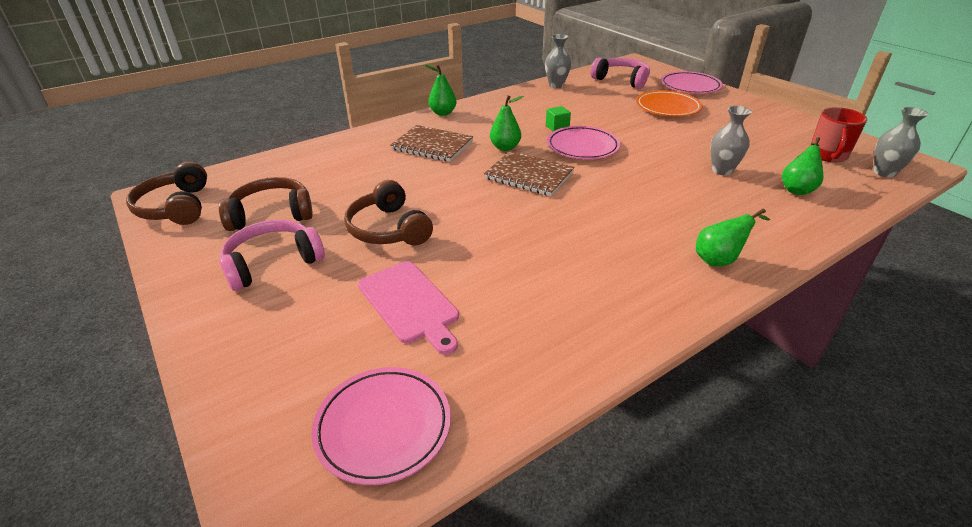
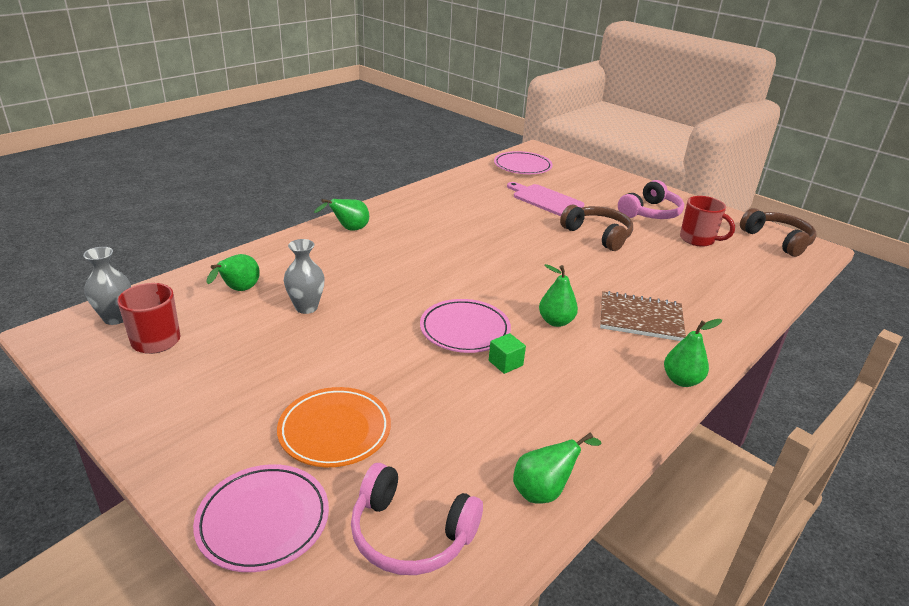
camera: 165 degrees right, 5 degrees down
(271, 214) = (698, 239): brown headphones -> red mug
(529, 175) = (512, 287): brown notebook -> none
(556, 85) = (544, 491): grey vase -> green pear

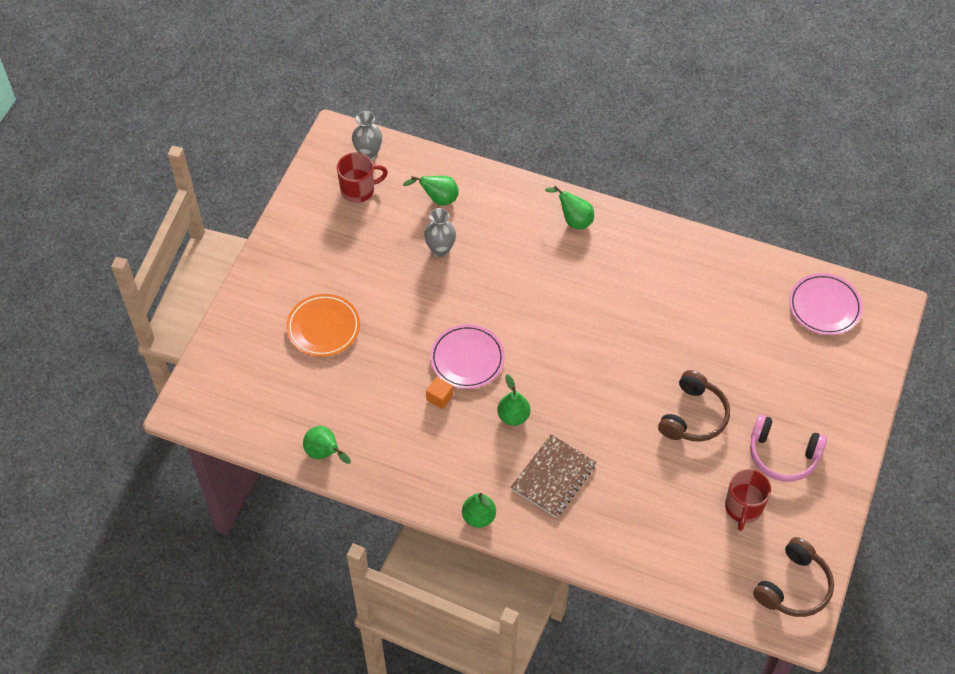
camera: 70 degrees right, 25 degrees up
(263, 521) = (244, 328): pink plate -> none
(410, 534) = (264, 397): pink headphones -> none
(505, 363) = (439, 397): green cube -> orange cube
(545, 200) = (747, 351): pink cutting board -> none
(640, 318) = (553, 477): brown notebook -> brown notebook turned 45 degrees clockwise

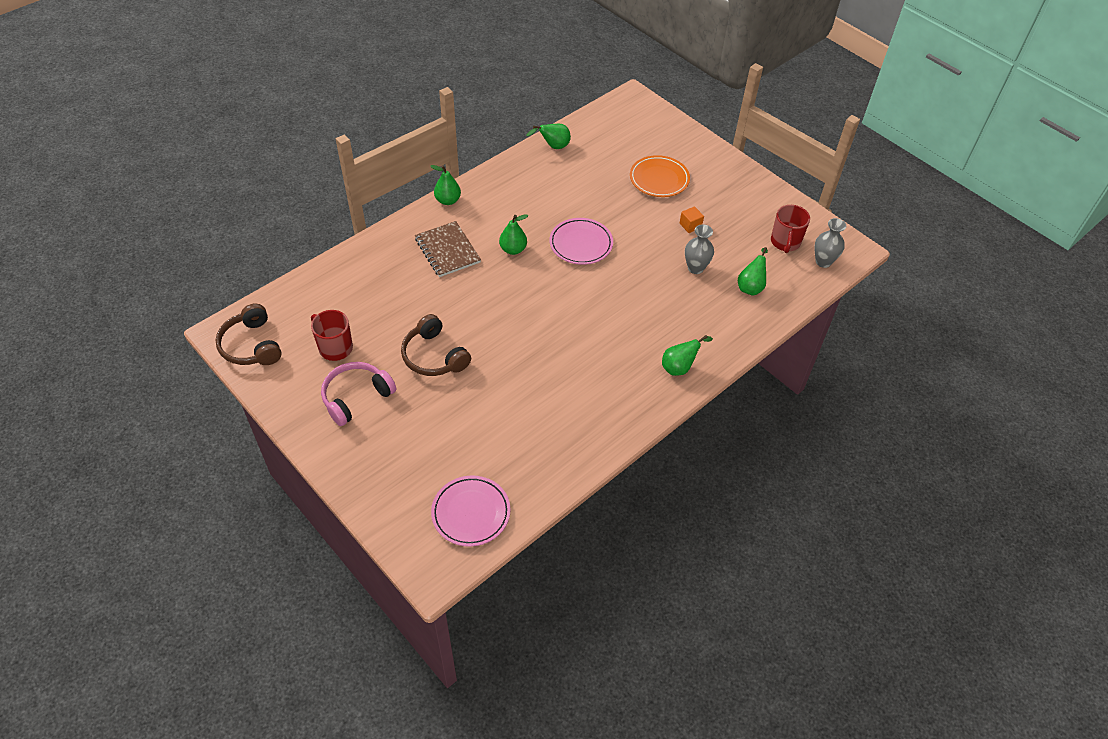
camera: 115 degrees right, 5 degrees down
(439, 397) = (557, 217): orange cube -> orange cube (690, 225)

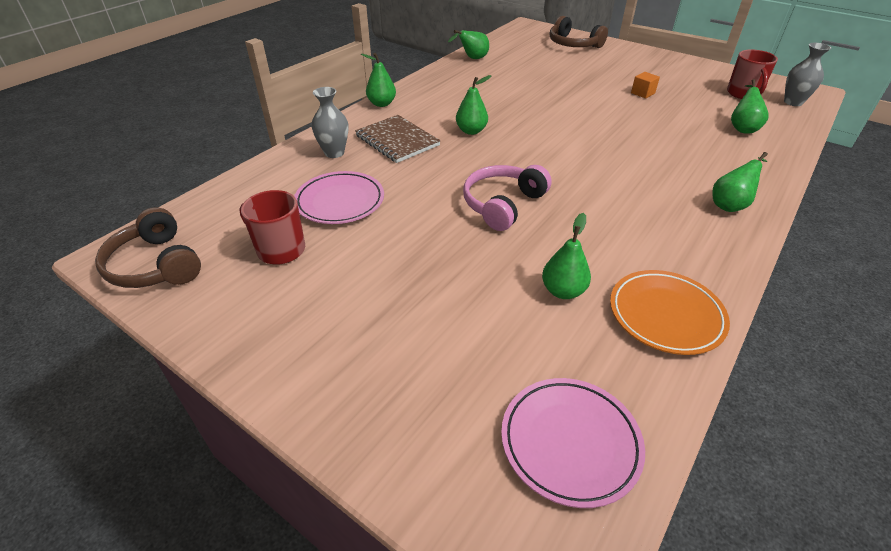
camera: 10 degrees left, 10 degrees down
(356, 397) = (324, 303): pink headphones -> pink headphones (503, 204)
(434, 356) = (420, 239): brown headphones -> brown headphones (573, 44)
(514, 417) = (563, 291): none -> green pear
(581, 244) = (542, 118): pink plate -> pink plate (340, 201)
(659, 179) = (588, 68): orange plate -> orange plate (665, 315)
(695, 268) = (674, 121): grey vase -> grey vase (334, 153)

